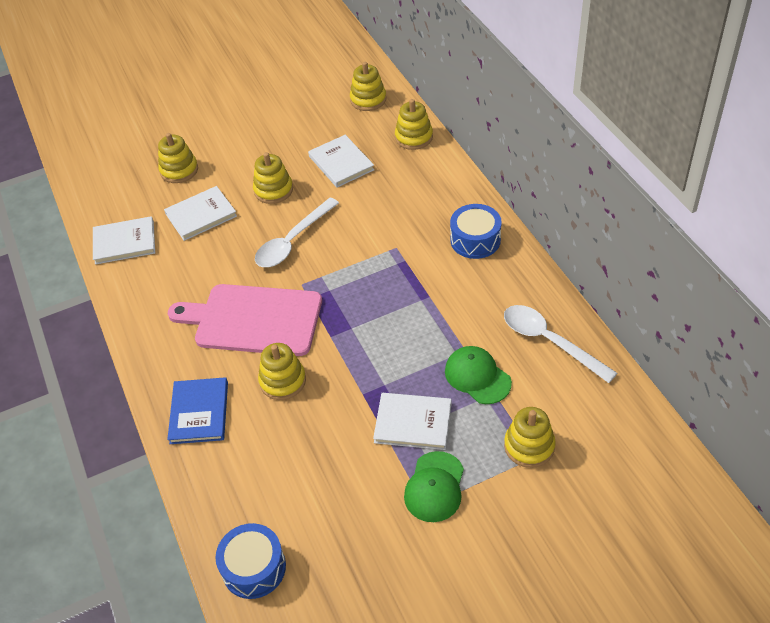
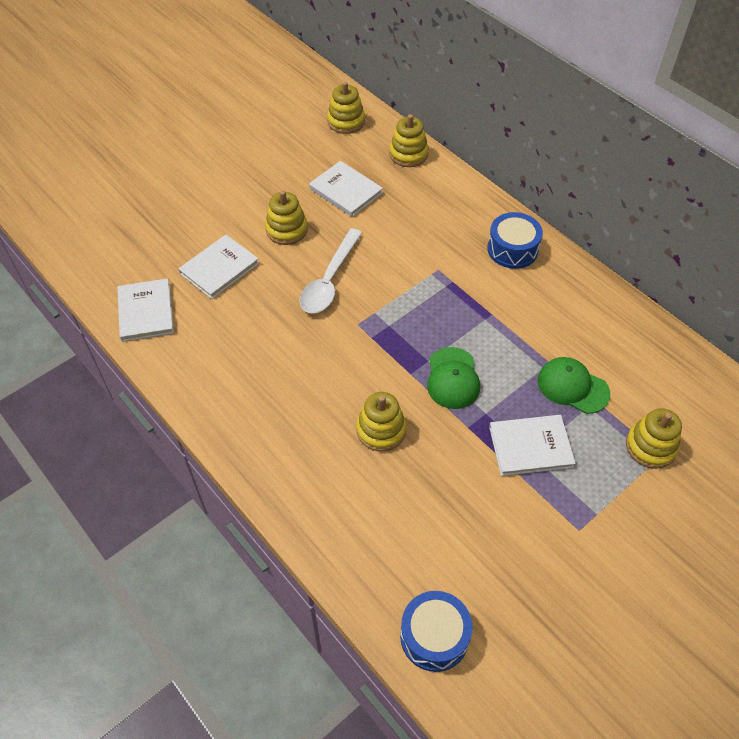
camera: 20 degrees left, 5 degrees up
(124, 242) = (146, 312): white book -> white book turned 75 degrees counterclockwise
(179, 170) = (175, 224): yellow stacking toy -> none
(199, 412) = (306, 482): blue book -> none
(253, 320) = (322, 371): pink cutting board -> none
(434, 487) = (579, 508): green cap -> green cap (452, 378)
(549, 341) = (625, 338): white spoon -> none

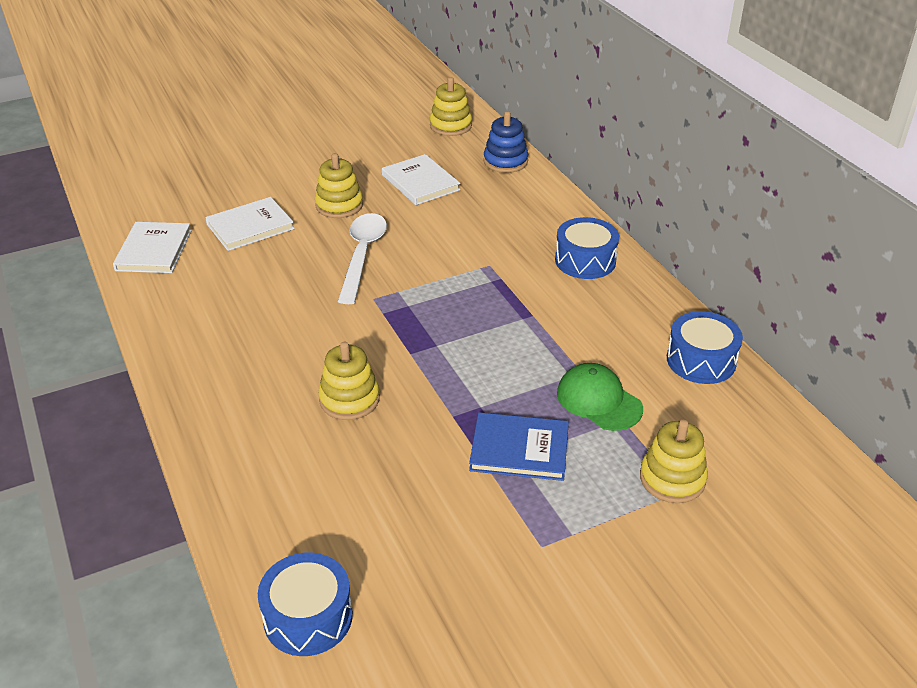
camera: 15 degrees right, 15 degrees down
(329, 280) = (362, 255): white spoon -> white spoon turned 150 degrees clockwise
(408, 154) = (505, 161): yellow stacking toy -> blue stacking toy
(452, 378) = (457, 366): green cap -> none
(530, 447) = (519, 449): white book -> blue book
(634, 331) = (701, 360): none -> blue drum

